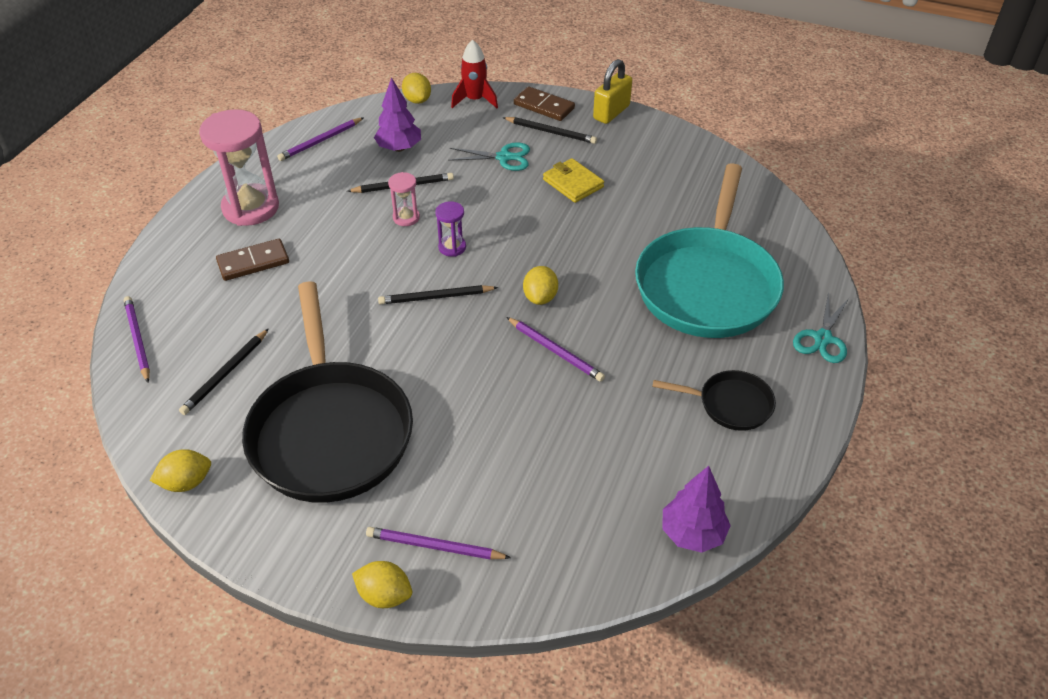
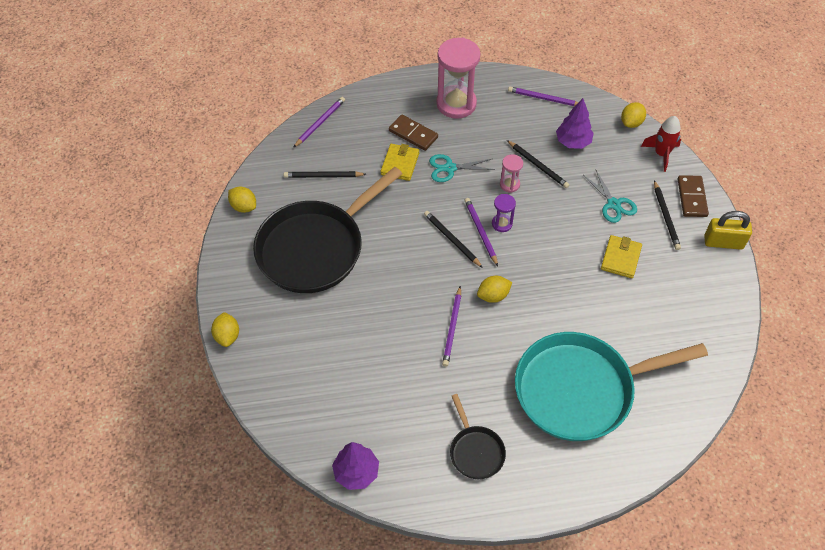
camera: 60 degrees right, 10 degrees up
(284, 293) = (400, 164): none -> yellow wallet
(434, 546) = (270, 342): purple pencil -> purple pencil (480, 232)
(822, 338) = (580, 487): turquoise scissors -> turquoise scissors (450, 168)

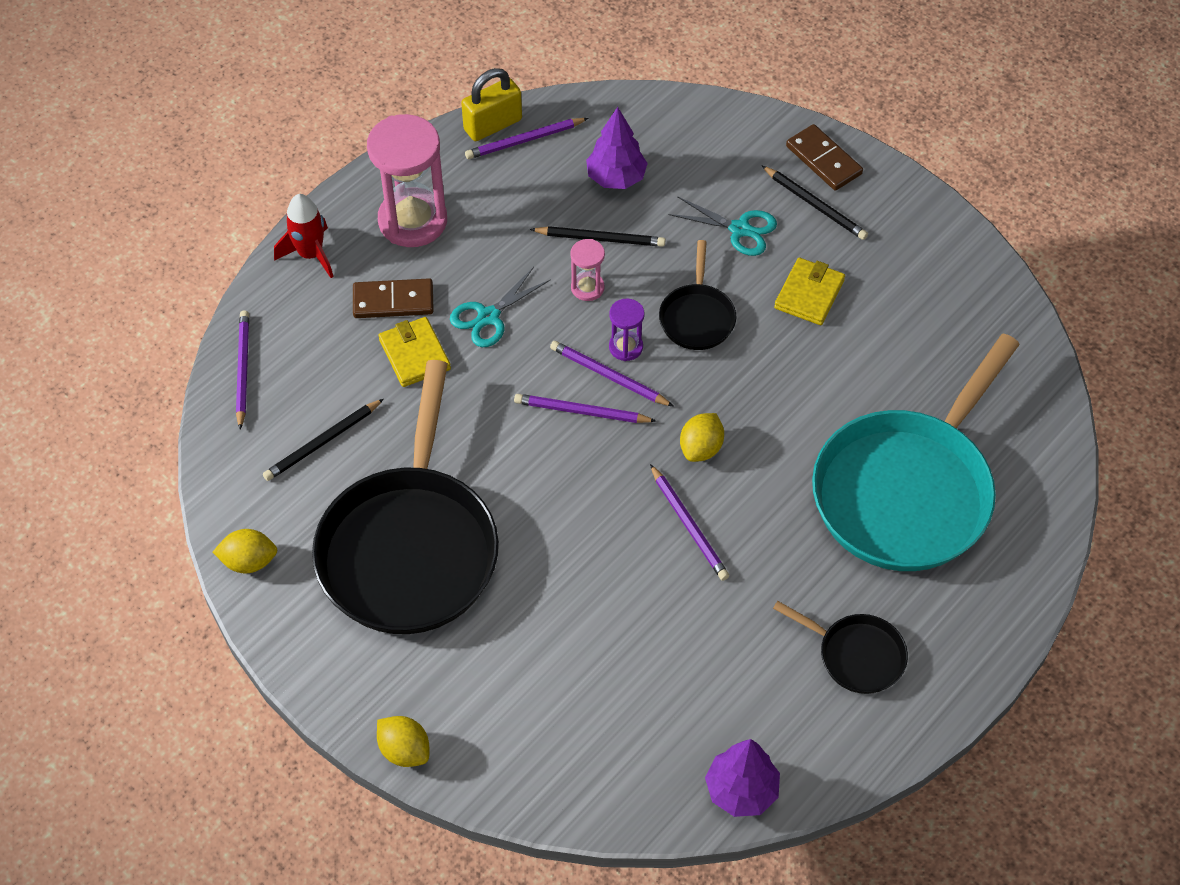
camera: 40 degrees left, 0 degrees up
(451, 240) = (581, 412): black pencil -> purple pencil
(551, 232) = (697, 317): none -> black pan
(620, 258) = (809, 294): yellow wallet -> yellow wallet turned 45 degrees clockwise
(631, 123) = (666, 105): yellow lemon -> none
(661, 154) = (739, 125): red rocket -> red rocket (311, 254)
(723, 242) = (907, 194): yellow padlock -> yellow padlock (493, 125)

